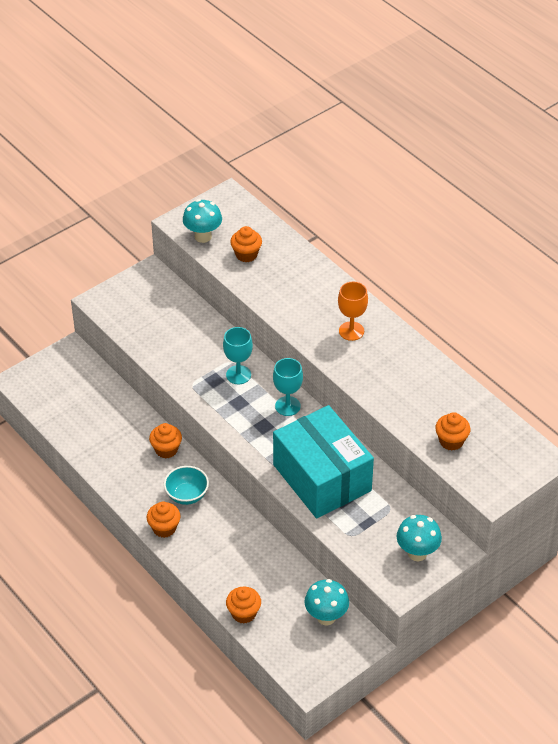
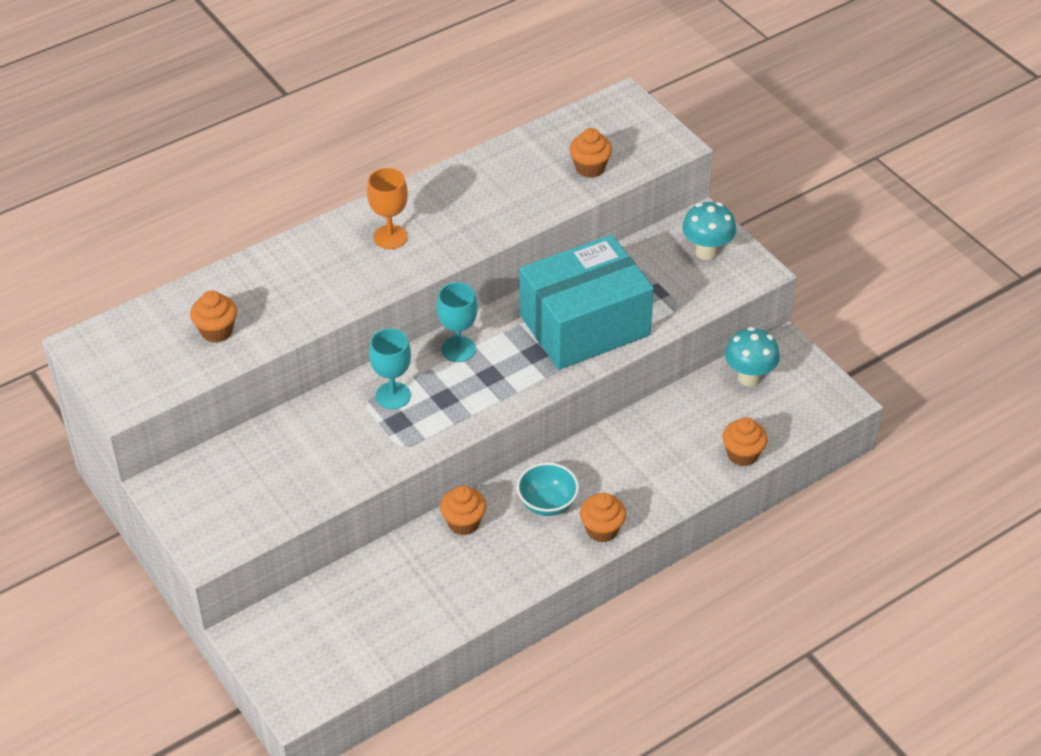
camera: 85 degrees left, 0 degrees up
(203, 236) = (165, 376): turquoise mushroom -> none

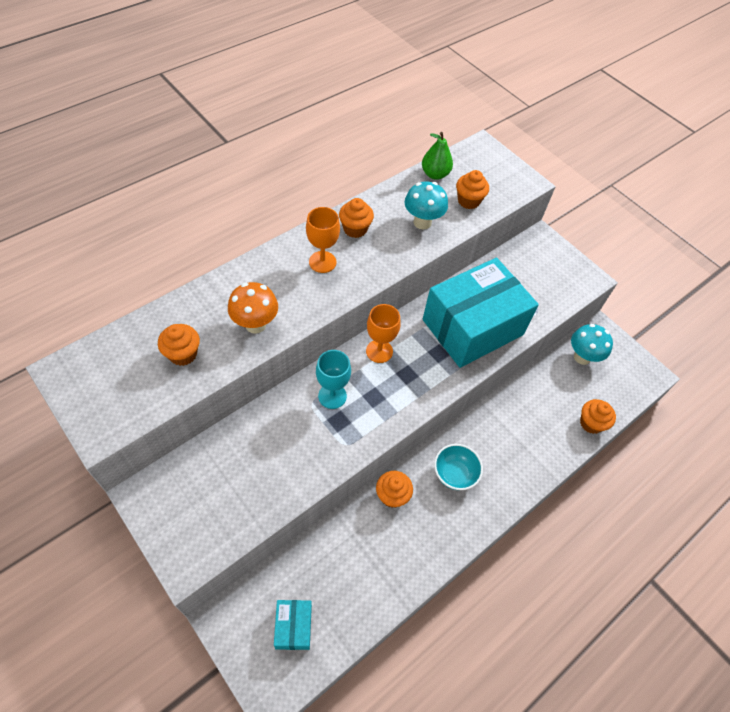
camera: 10 degrees left, 10 degrees up
(302, 303) = (255, 324): none -> orange mushroom
(327, 645) = (293, 627): none -> turquoise box
(458, 349) = (379, 351): turquoise goblet -> orange goblet
(551, 135) = (435, 174): none -> green pear
(602, 530) = (500, 497): orange cupcake -> orange cupcake (355, 229)
(706, 252) = (550, 263): turquoise mushroom -> turquoise mushroom (422, 222)

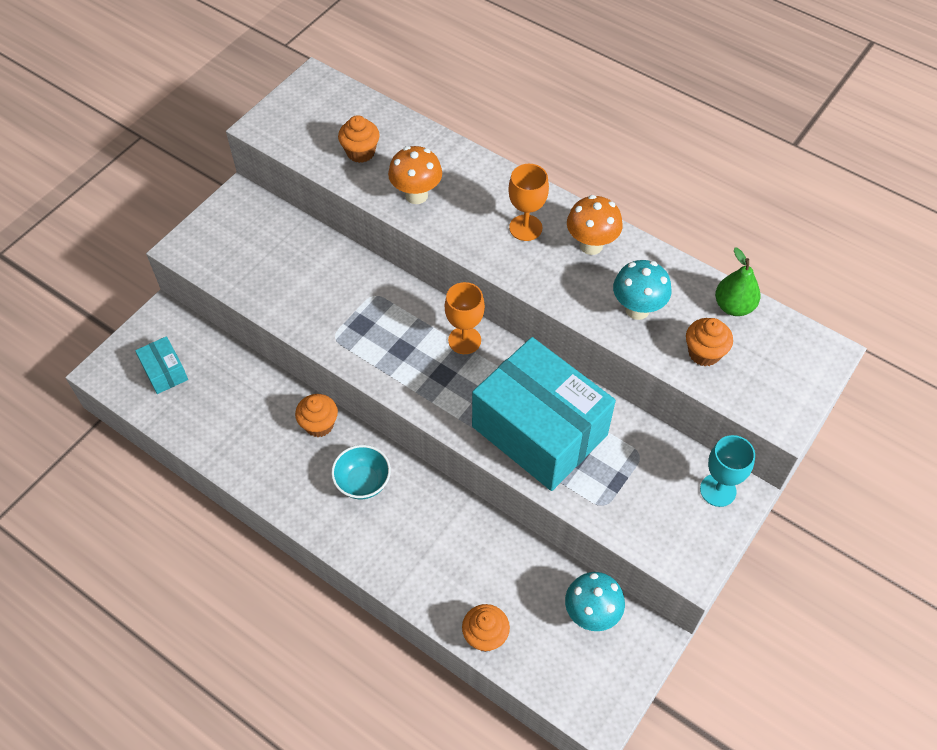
camera: 80 degrees right, 0 degrees up
(293, 627) = (165, 372): turquoise box -> turquoise box turned 75 degrees clockwise
(332, 396) = (389, 311): turquoise goblet -> turquoise goblet (718, 490)
(355, 229) = (591, 245): orange cupcake -> orange mushroom

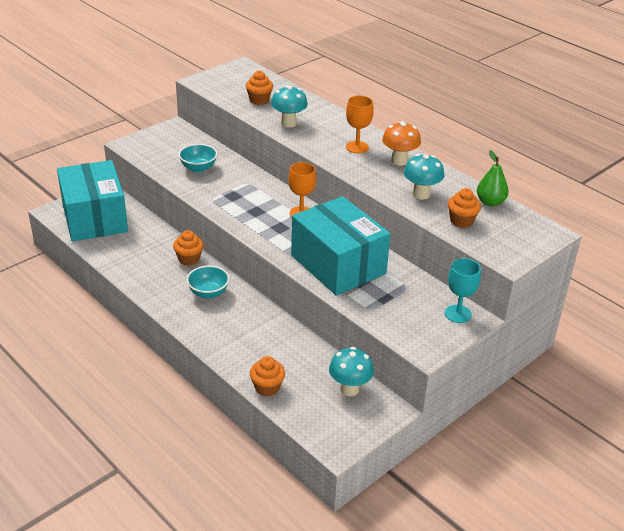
camera: 10 degrees right, 20 degrees down
(165, 372) = (94, 218): turquoise box -> turquoise box, size x2.35
(297, 277) = (198, 168): none -> turquoise bowl
(416, 195) = (288, 123): orange mushroom -> turquoise mushroom

